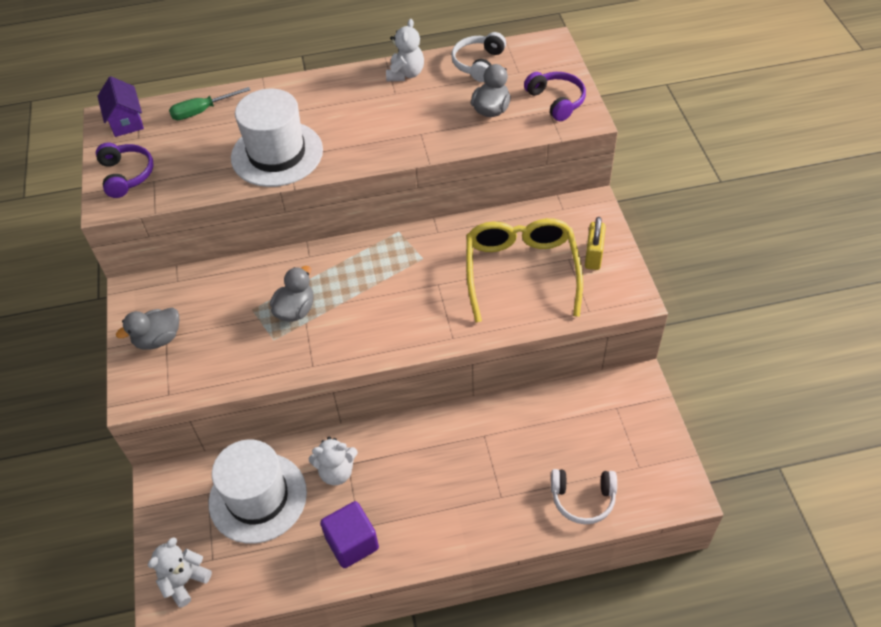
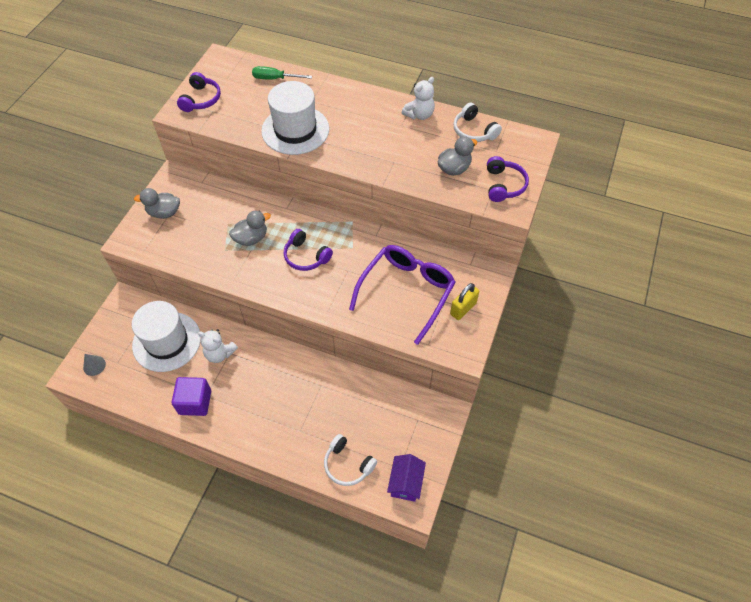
camera: 30 degrees right, 5 degrees up
(126, 121) = (228, 63): purple house -> purple house (405, 483)
(184, 581) = (94, 365): white teddy bear -> grey cone
(378, 295) = (306, 256): none -> purple headphones
(478, 63) = (473, 131): white headphones -> white headphones turned 90 degrees counterclockwise
(521, 270) = (407, 291): yellow glasses -> purple glasses

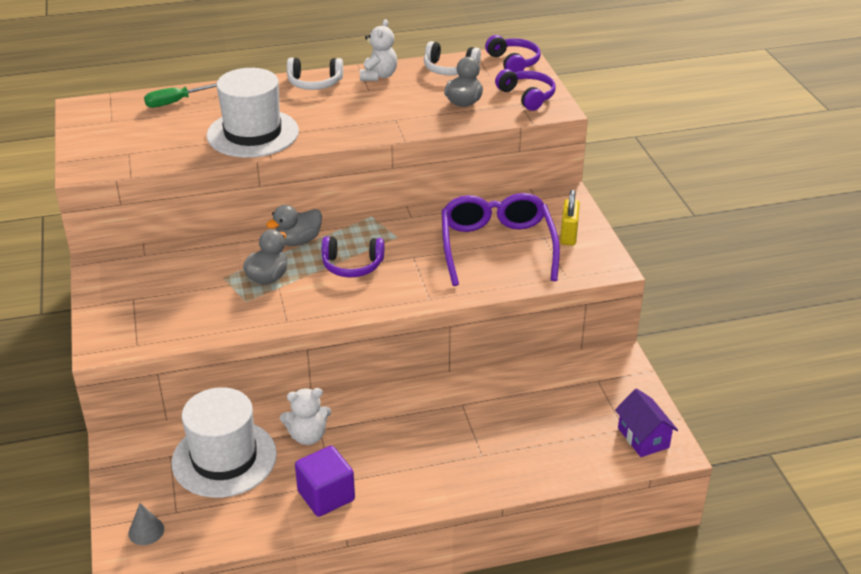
camera: 35 degrees left, 20 degrees down
(164, 213) = (125, 301): grey duck -> grey duck (298, 241)
(201, 99) = (101, 148): purple headphones -> purple headphones (513, 62)
(347, 464) = (567, 456): white headphones -> white headphones (314, 83)

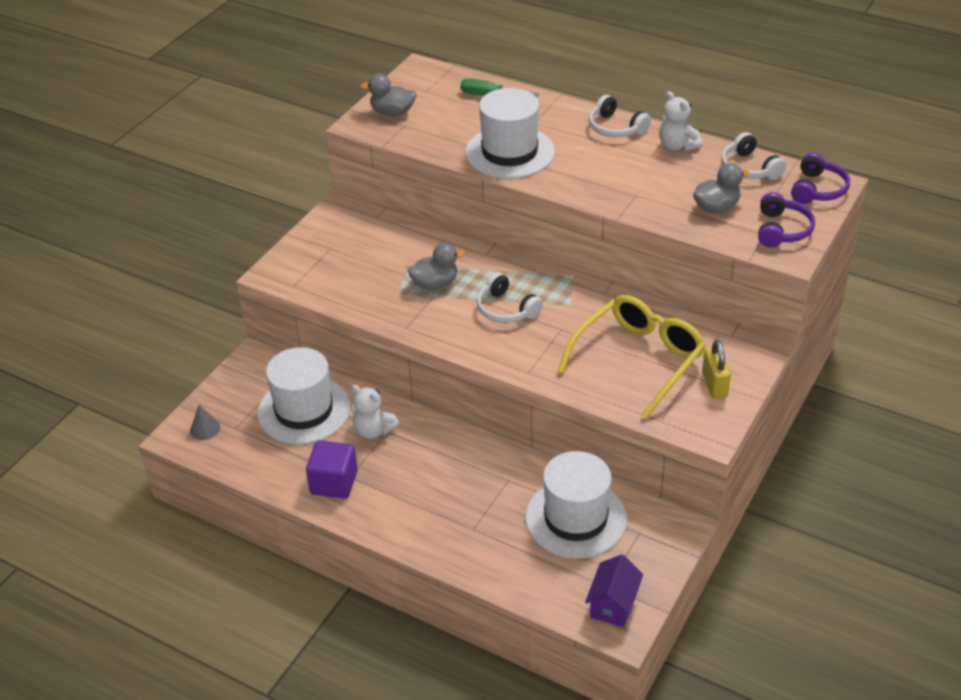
camera: 45 degrees right, 5 degrees up
(298, 241) = (492, 266): grey duck -> grey duck (392, 112)
(352, 265) = (506, 309): purple headphones -> white headphones
(378, 76) = (677, 146): white teddy bear -> white teddy bear turned 90 degrees clockwise
(496, 246) = (639, 359): purple glasses -> yellow glasses
(544, 399) = (575, 518): none -> white hat
(568, 235) = (714, 385): yellow padlock -> yellow padlock turned 60 degrees counterclockwise

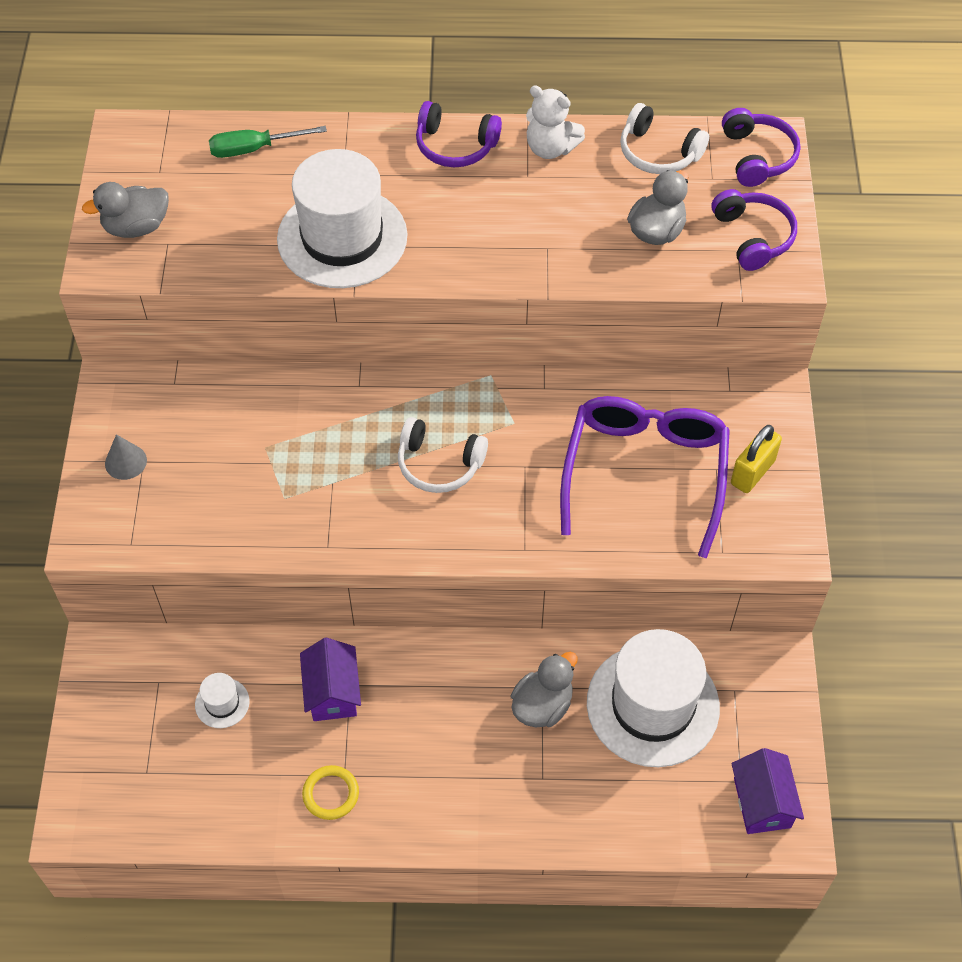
camera: 30 degrees left, 15 degrees up
(205, 429) = (105, 792): grey cone -> grey cone (125, 462)
(304, 410) = (222, 703): white hat -> white hat, size x0.41
(334, 483) = (331, 794): purple cube -> yellow ring
(373, 430) = (332, 692): white teddy bear -> purple house
(435, 284) = (323, 461): grey duck -> grey duck (542, 705)
(615, 128) = (455, 146): white headphones -> purple headphones
(639, 359) = (645, 471): yellow glasses -> purple glasses
(714, 385) = (752, 472): yellow padlock -> yellow padlock turned 75 degrees clockwise

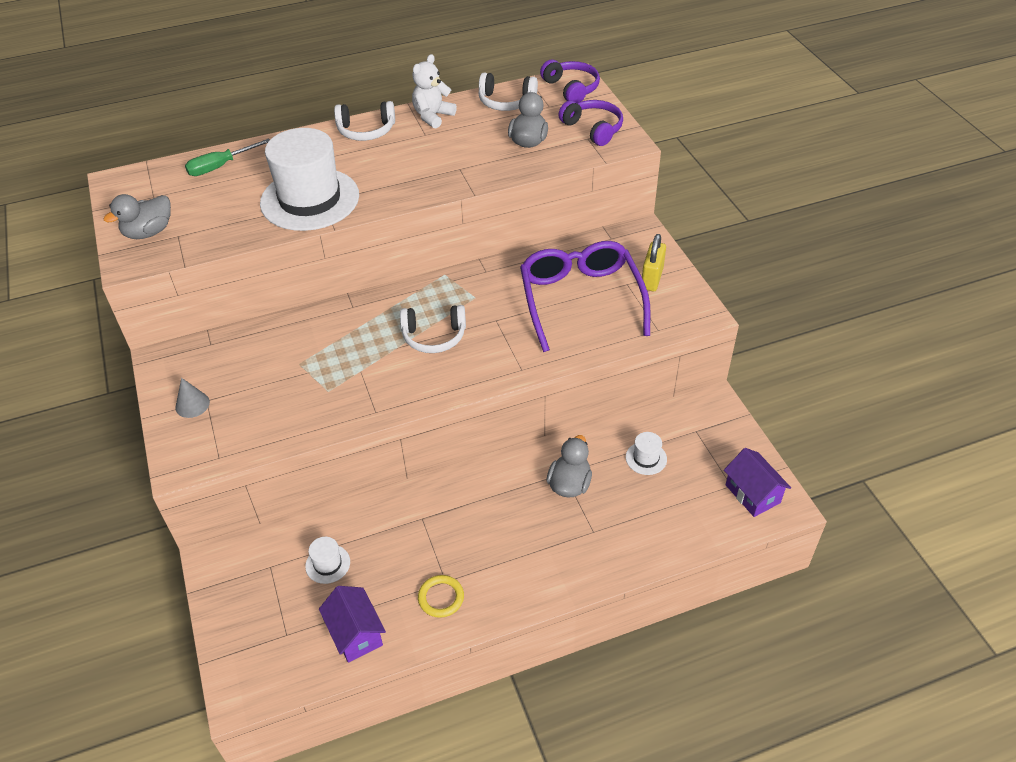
camera: 20 degrees left, 10 degrees down
(332, 692) = (411, 527): purple house -> purple house (356, 633)
(455, 146) = (366, 130): purple headphones -> white headphones
(550, 148) = (433, 116): white teddy bear -> white teddy bear turned 120 degrees clockwise
(652, 705) = (646, 458): white hat -> white hat, size x0.41

